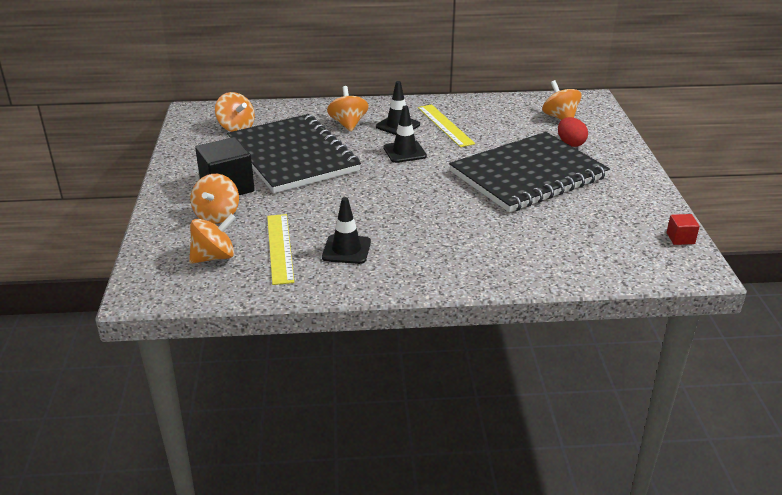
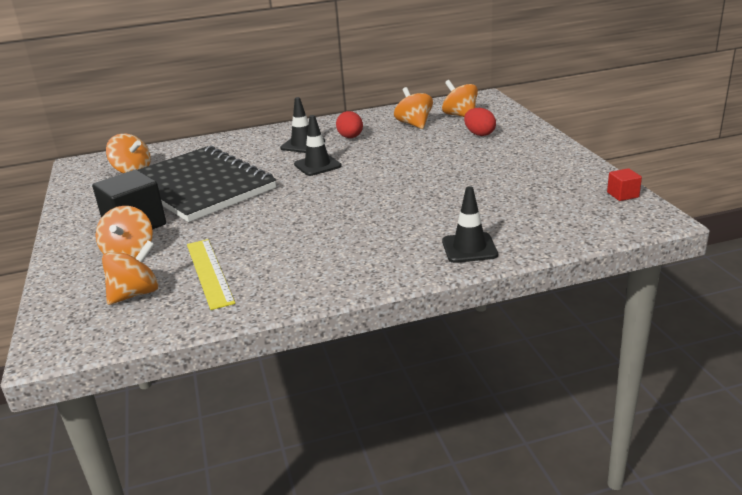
camera: 10 degrees left, 5 degrees down
(346, 249) = (284, 261): black traffic cone -> black traffic cone (469, 248)
(348, 124) = (251, 151): orange spinning top -> orange spinning top (414, 124)
(445, 125) = (350, 137): yellow ruler -> red egg
(528, 175) = (449, 165): black notebook -> none

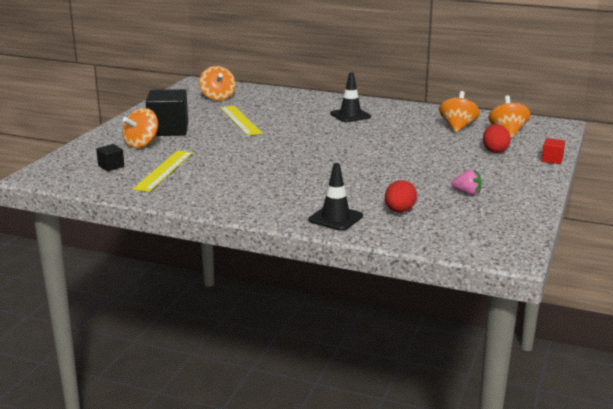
camera: 35 degrees right, 5 degrees down
(135, 294) = (111, 166): orange spinning top -> black cube
(200, 186) = (240, 120): black notebook -> yellow ruler
(317, 165) = (335, 132): black traffic cone -> none
(350, 137) = (392, 121): red egg -> red egg (399, 211)
(527, 178) = (467, 193): none -> pink strawberry
(623, 195) = (519, 231): red cube -> red cube (552, 160)

